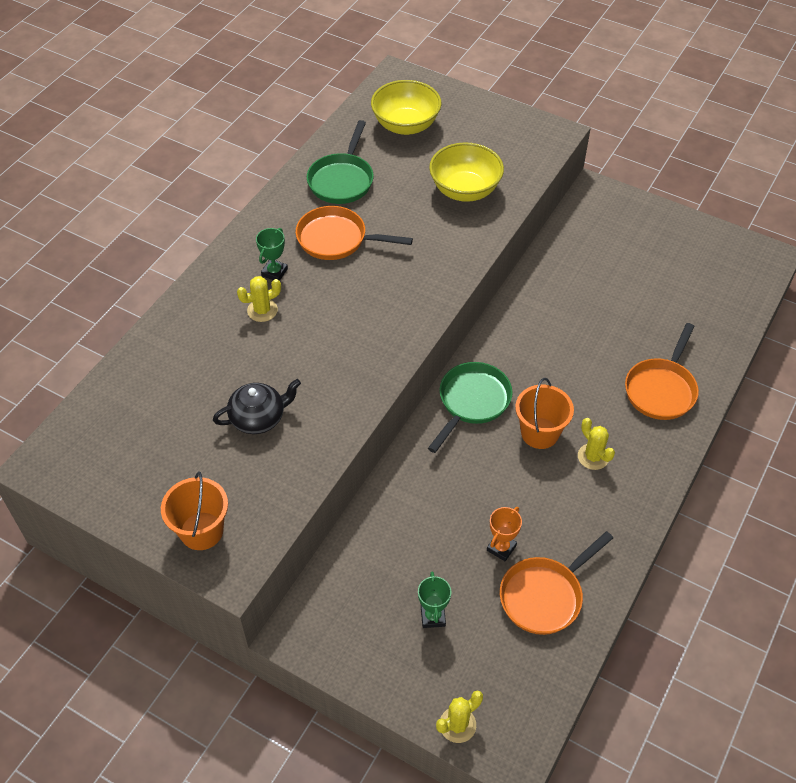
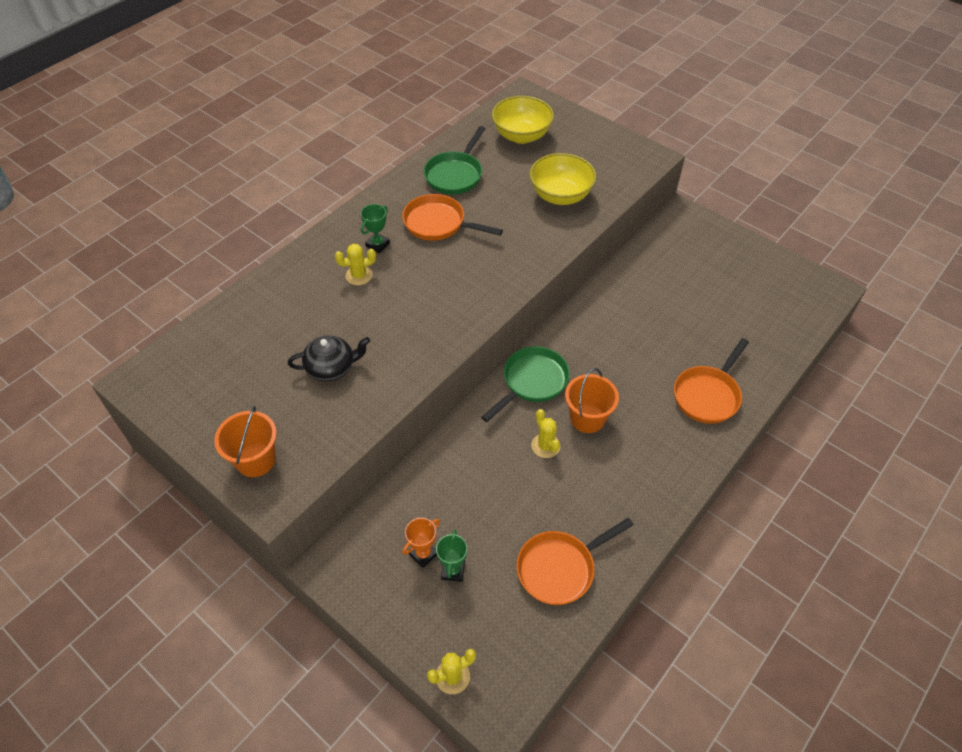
camera: 10 degrees right, 0 degrees up
(501, 548) = (529, 517): orange trophy -> orange trophy (423, 554)
(593, 457) = (632, 447): yellow cactus -> yellow cactus (545, 446)

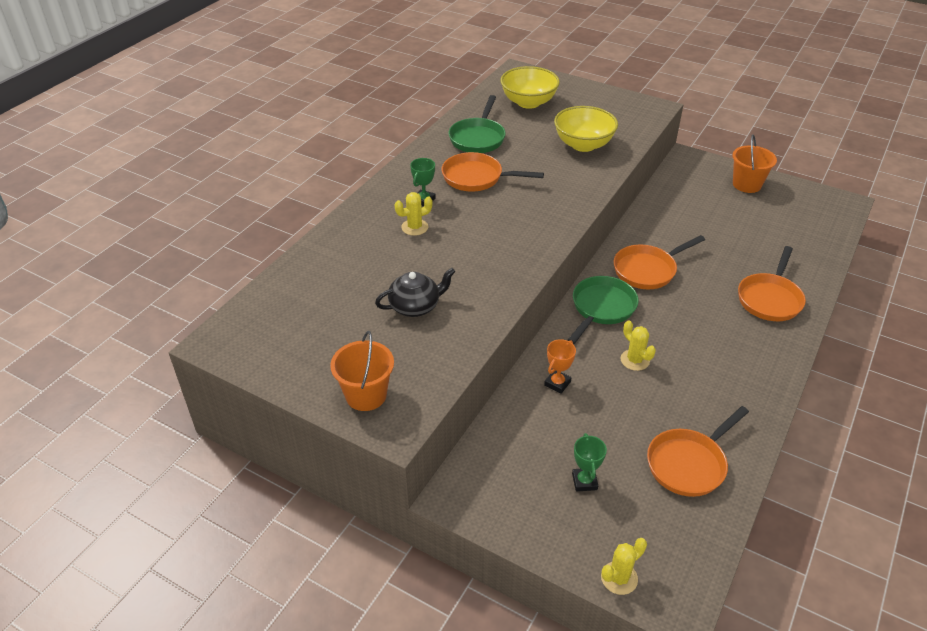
camera: 10 degrees left, 10 degrees down
(423, 554) = (549, 471): orange trophy -> orange trophy (557, 383)
(587, 418) = (666, 332): orange bucket -> orange bucket (746, 184)
(593, 344) = (648, 270): none -> orange pan

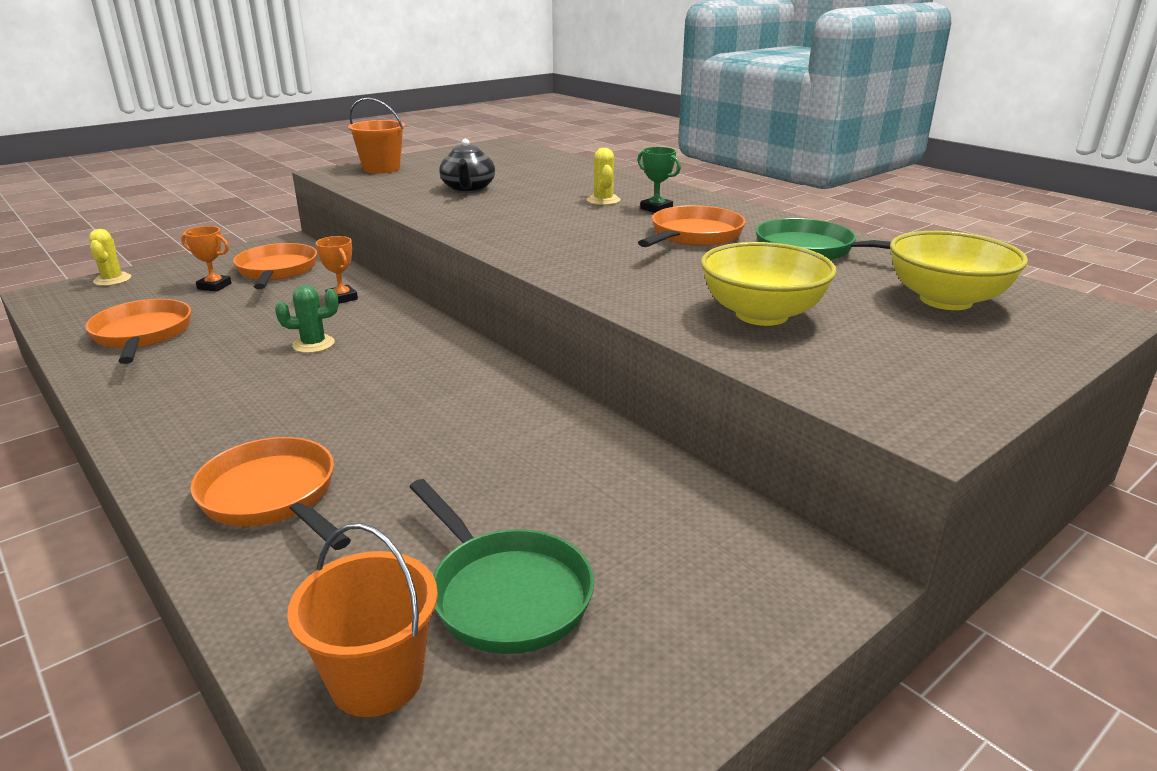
camera: 110 degrees right, 15 degrees down
(584, 481) = (214, 286): green trophy -> orange trophy
(601, 308) = (424, 346): green pan -> green pan (505, 593)
(634, 360) = (313, 344): yellow cactus -> green cactus
(648, 270) = (466, 400): orange pan -> orange pan (277, 271)
(746, 184) = (664, 643): orange bucket -> orange bucket (377, 679)

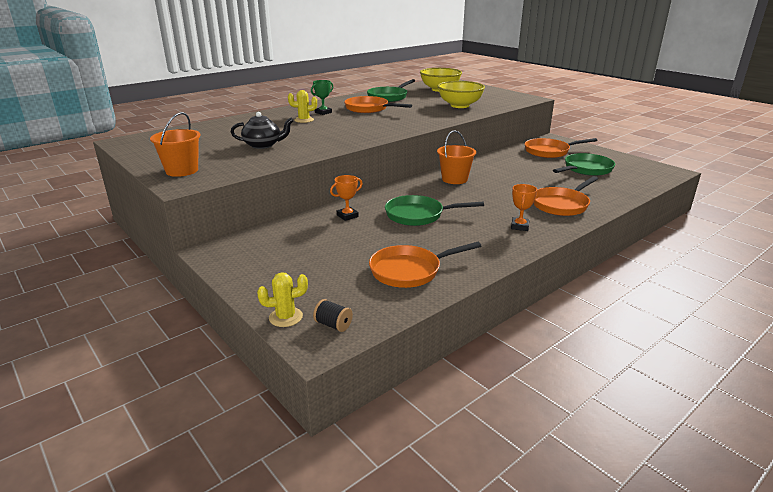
camera: 90 degrees left, 0 degrees up
(72, 299) = (333, 325): none -> black spool
(214, 286) = (315, 263): orange trophy -> orange trophy (519, 226)
(277, 271) = (286, 244): orange pan -> orange pan (549, 151)
(313, 344) = (418, 215): green cactus -> green pan
(377, 679) = (630, 181): orange bucket -> orange bucket (454, 179)

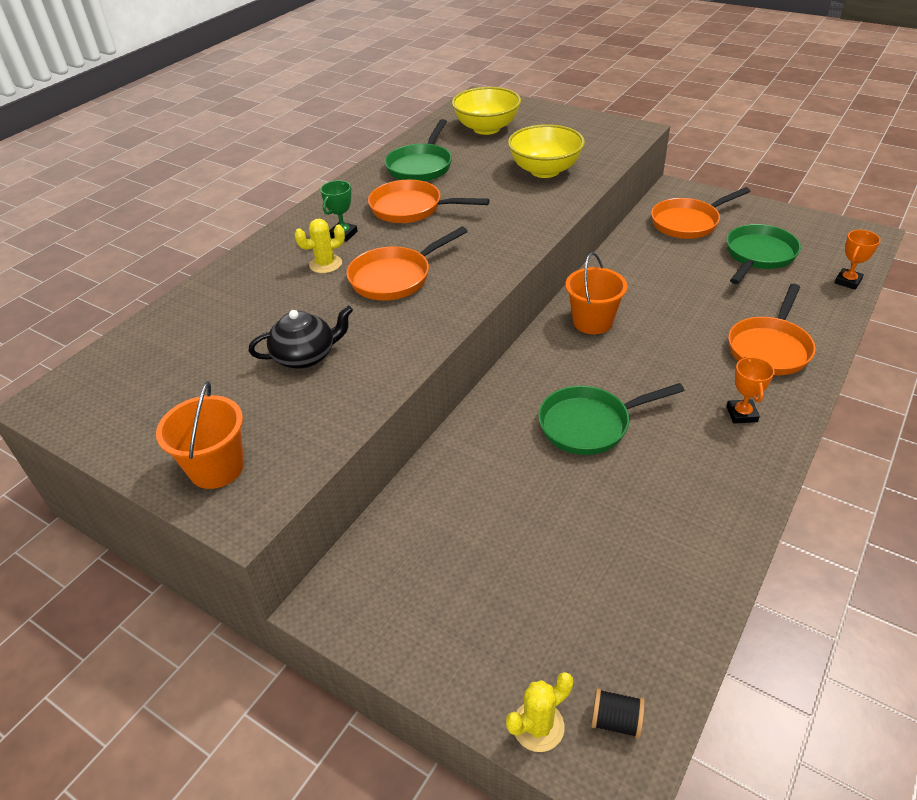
camera: 15 degrees left, 15 degrees up
(347, 216) = (487, 454): orange trophy -> orange trophy (847, 281)
(410, 271) = (651, 561): orange pan -> orange pan (395, 277)

